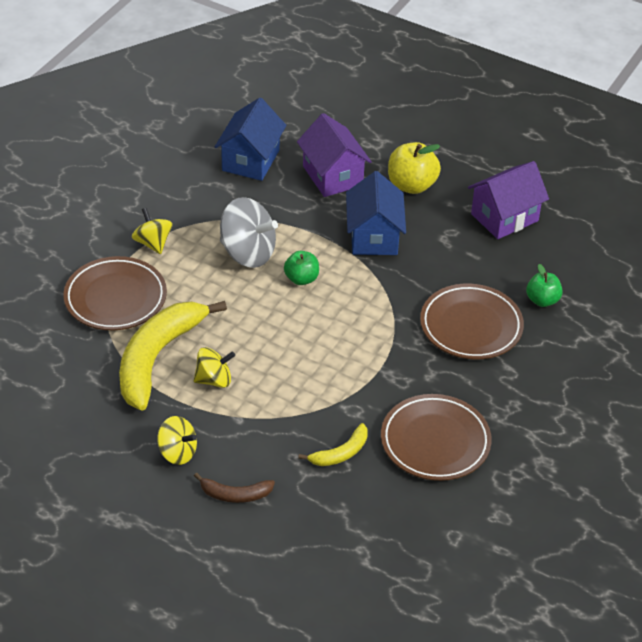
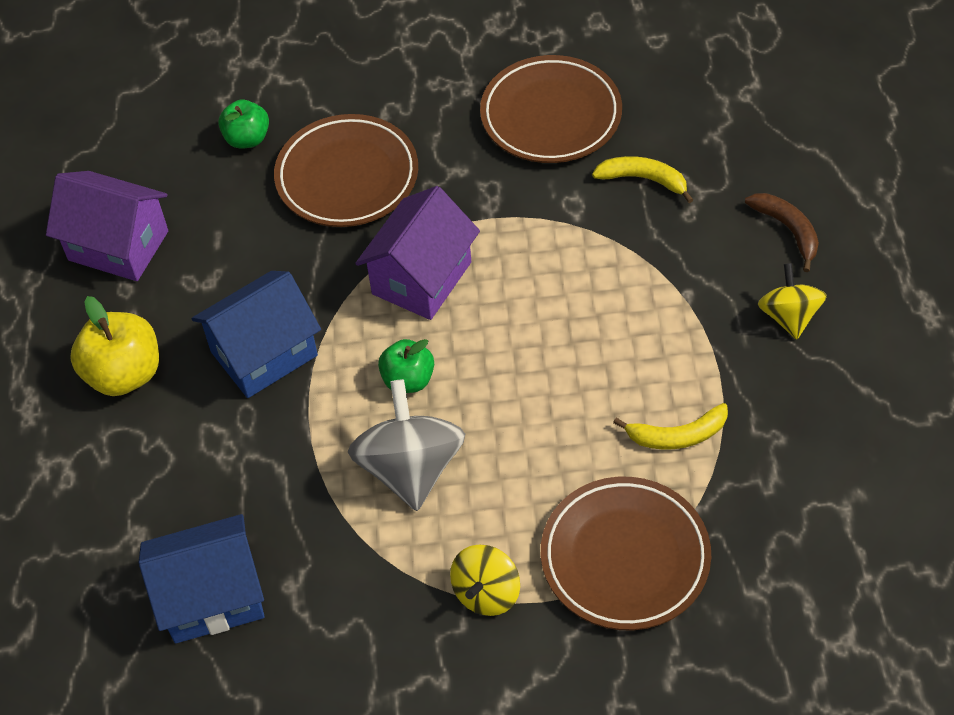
camera: 120 degrees left, 10 degrees up
(157, 358) = (677, 435): yellow banana -> yellow banana, size x0.47
(214, 380) = (655, 355): yellow spinning top -> none
(332, 176) = (172, 473): purple house -> purple house (421, 278)

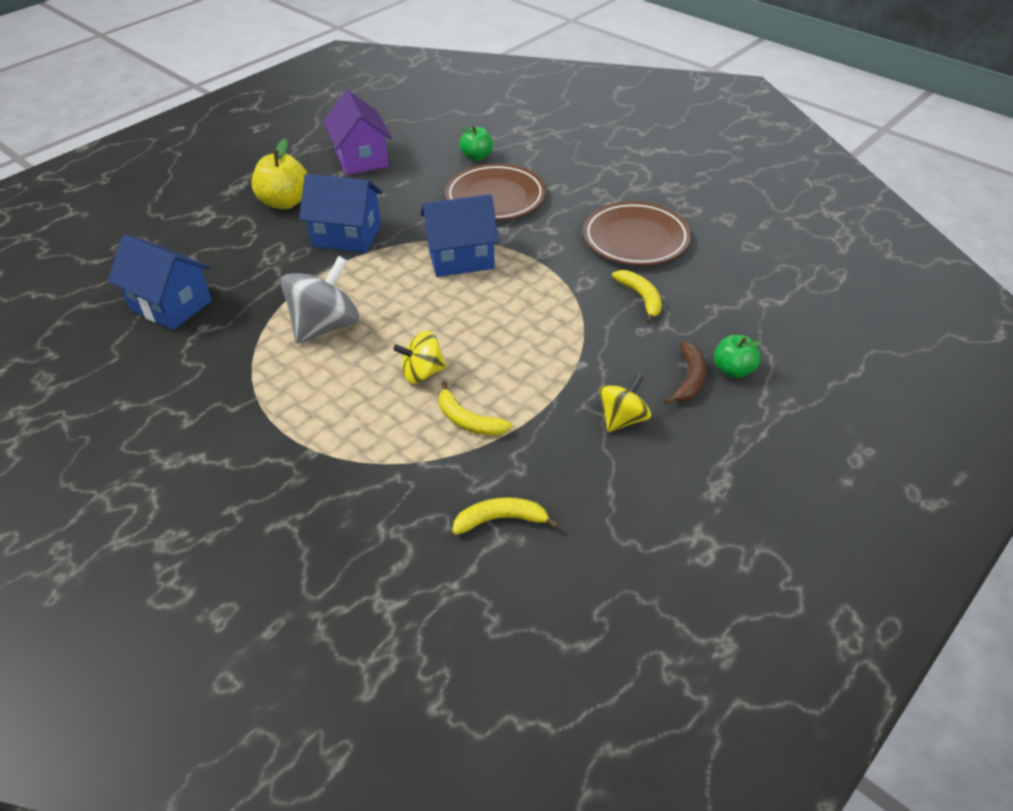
camera: 45 degrees right, 10 degrees down
(408, 380) = (386, 292): green apple -> green apple (733, 370)
(421, 278) = (461, 258): purple house -> blue house
(486, 593) = (267, 404): yellow spinning top -> yellow spinning top (422, 373)
(625, 557) = (350, 450): brown plate -> none
(825, 493) = (501, 520): none -> yellow banana

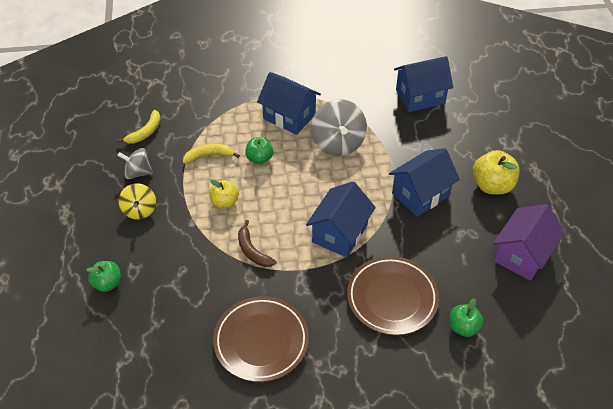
camera: 130 degrees right, 5 degrees up
(317, 393) = (289, 116): none -> blue house
(361, 158) = (522, 255): purple house -> purple house turned 75 degrees counterclockwise
(422, 373) = (259, 158): yellow spinning top -> green apple
(522, 357) = (225, 202): none -> yellow apple
(575, 467) = (138, 172): none -> grey spinning top
(641, 298) = (206, 292): yellow banana -> none
(689, 379) = (126, 258): brown banana -> brown banana (252, 251)

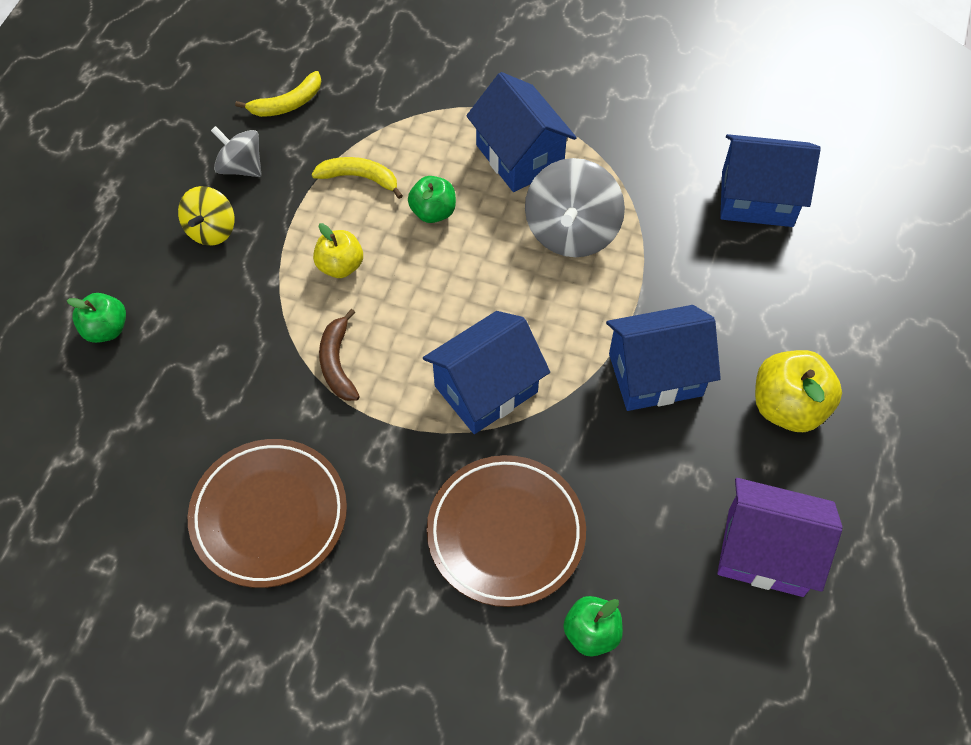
camera: 25 degrees right, 10 degrees up
(522, 255) = (765, 552): purple house -> purple house turned 45 degrees clockwise

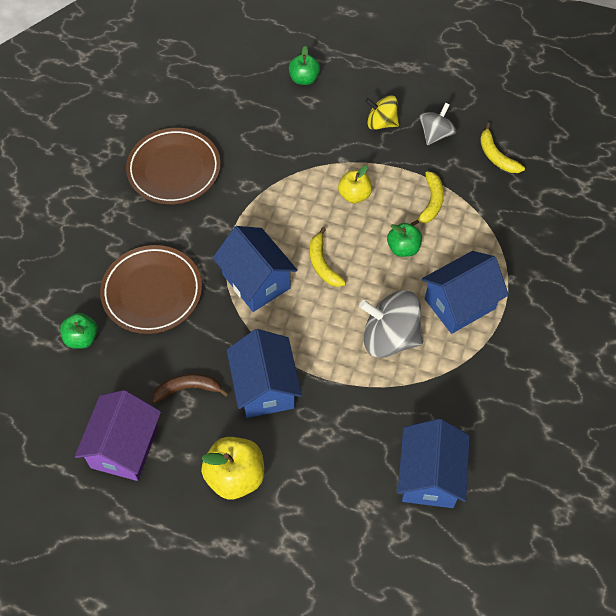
camera: 90 degrees right, 0 degrees up
(337, 363) = (278, 197): brown banana -> brown banana (188, 389)
(457, 306) = (323, 264): none -> yellow banana

